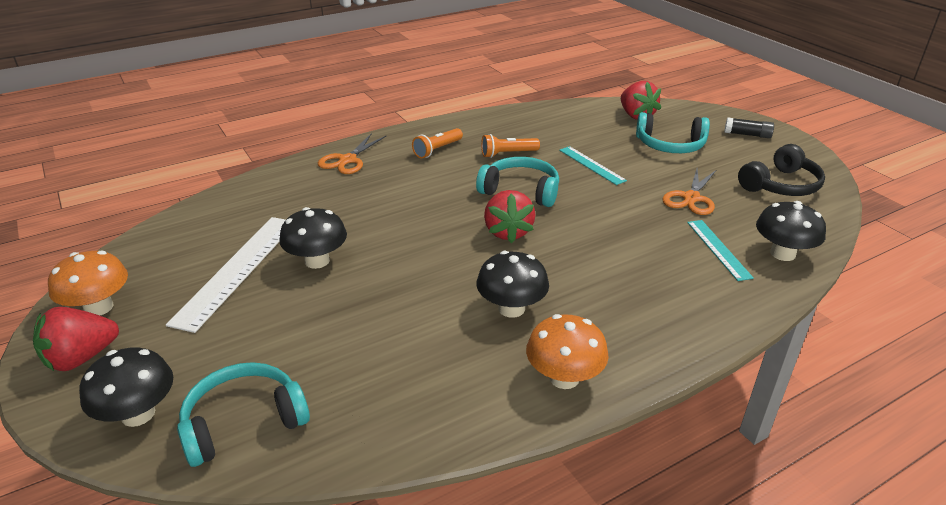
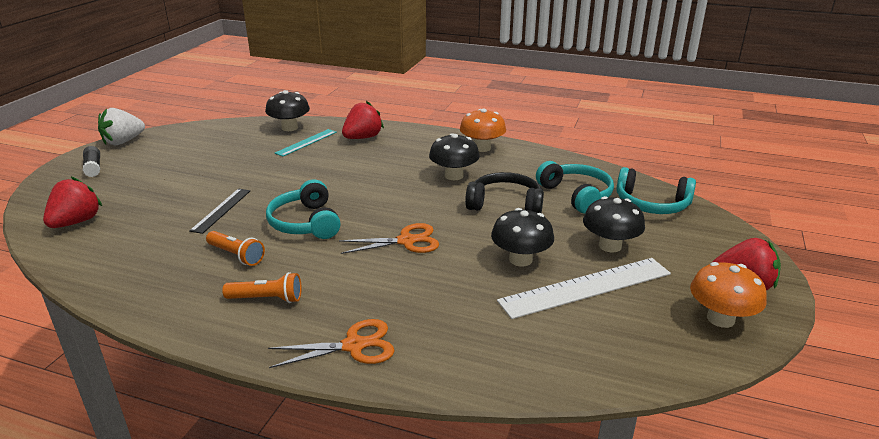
camera: 130 degrees left, 5 degrees down
(138, 414) = (711, 235): black mushroom -> black mushroom (610, 246)
(508, 232) = (375, 205): red strawberry -> red strawberry (363, 138)
(591, 165) = (221, 210): turquoise ruler -> black ruler
(670, 145) = (145, 190): turquoise headphones -> turquoise headphones (576, 195)
(691, 198) = (243, 162): orange scissors -> orange scissors (406, 241)
(781, 185) = (190, 142): black headphones -> black headphones (505, 204)
(810, 155) = (123, 142): none -> white strawberry

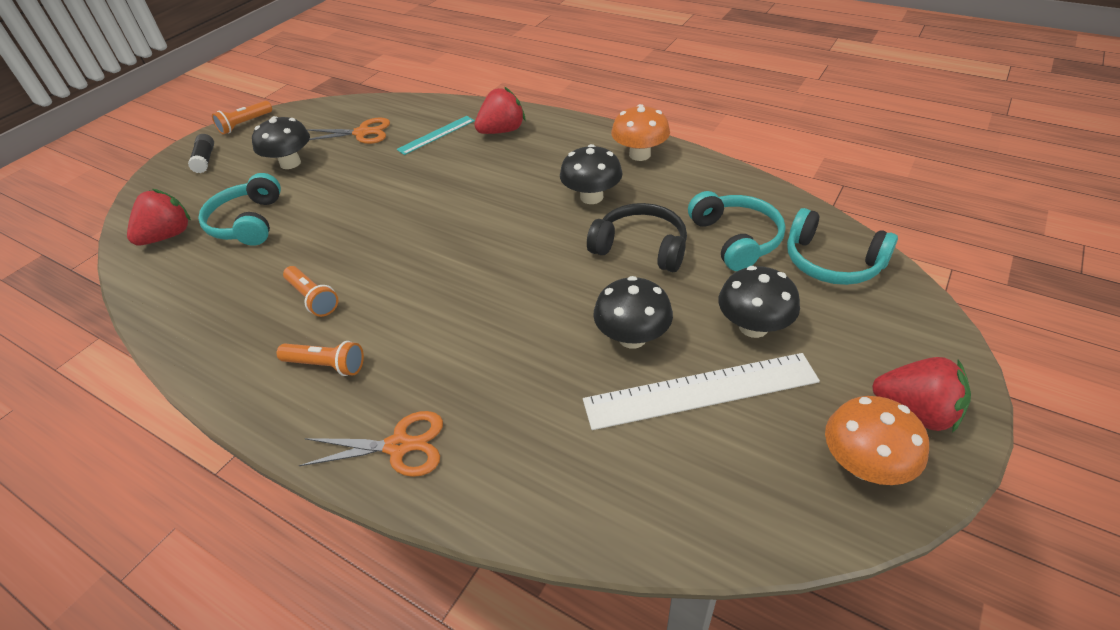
camera: 15 degrees right, 15 degrees up
(123, 142) = (245, 124): white strawberry -> orange flashlight
(221, 210) = (316, 230): black ruler -> none
(289, 128) = (424, 112): black mushroom -> black mushroom (290, 163)
(305, 223) = (400, 257): turquoise headphones -> turquoise headphones (247, 222)
(406, 241) = (505, 295): orange scissors -> orange scissors (362, 133)

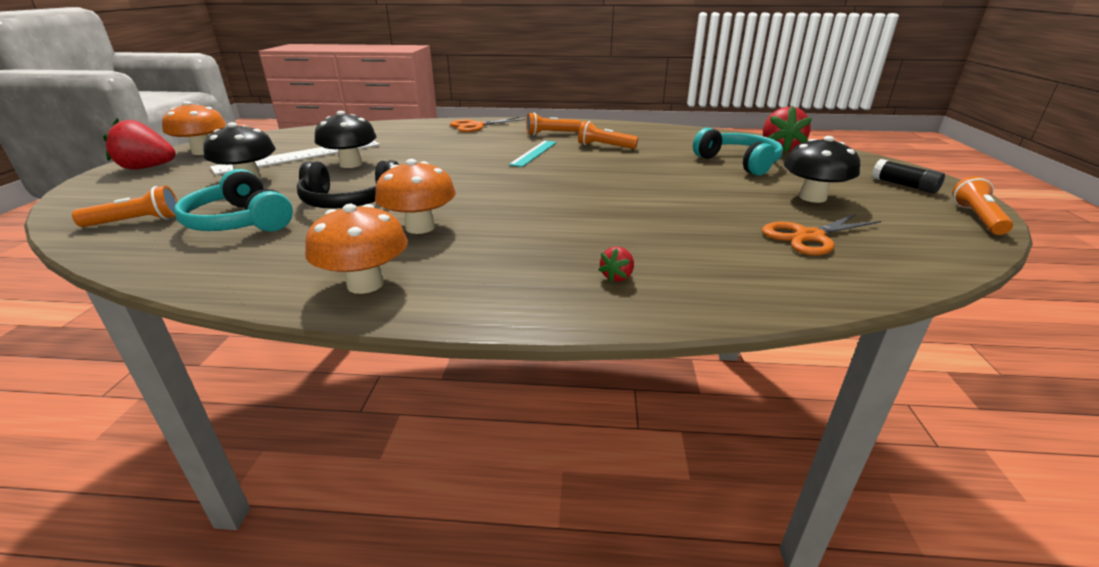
camera: 150 degrees right, 15 degrees down
(436, 135) = (705, 253): turquoise ruler -> turquoise ruler (534, 153)
(502, 131) = (617, 277): red strawberry -> red strawberry, size x0.46
(591, 197) = (420, 227): black mushroom -> orange mushroom
(832, 262) = (136, 222): turquoise headphones -> orange flashlight

